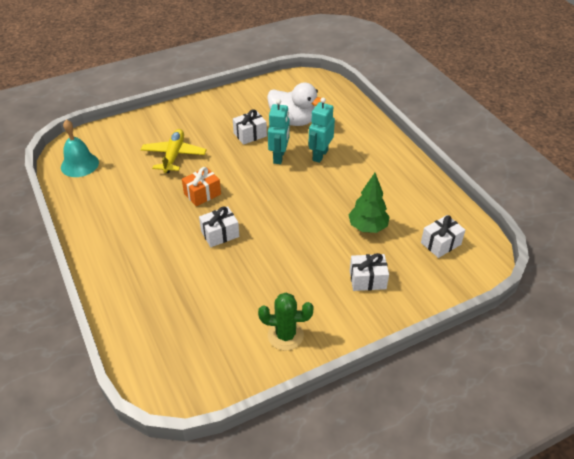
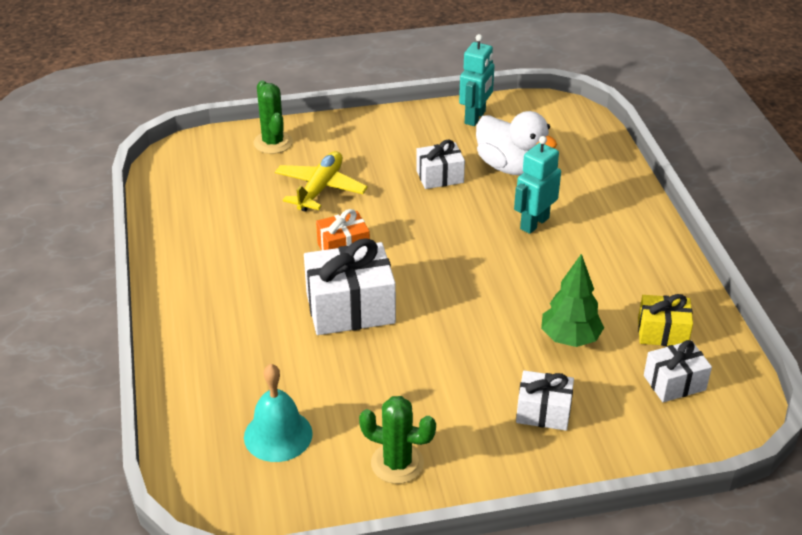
camera: 15 degrees right, 5 degrees down
(79, 164) = (187, 179): turquoise bell -> turquoise bell (278, 435)
(132, 129) = (273, 143): none -> green cactus
(220, 234) = (350, 308): white gift -> white gift, size x1.71
(279, 157) = (472, 215): turquoise robot -> turquoise robot (475, 117)
(422, 212) = (662, 332): none -> yellow gift

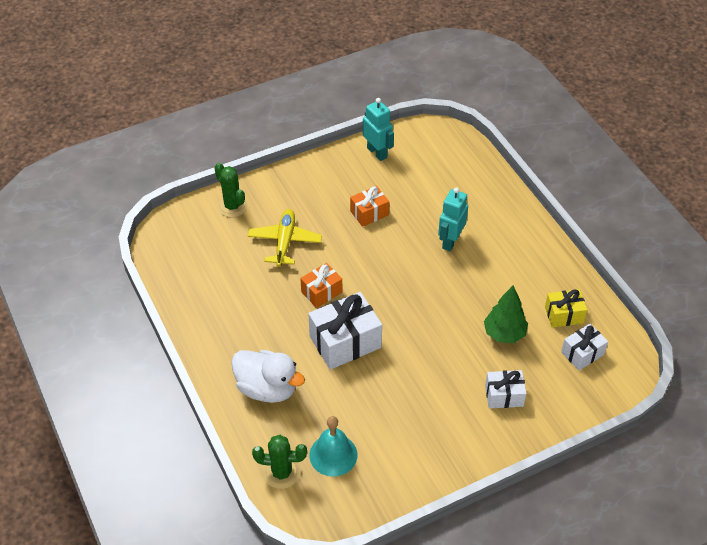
camera: 15 degrees left, 10 degrees up
(397, 463) = (421, 457): green cactus -> green cactus (281, 472)
(440, 176) = (369, 213): white gift -> orange gift
(475, 117) = (377, 152): turquoise robot -> turquoise robot turned 45 degrees counterclockwise
(511, 167) = (418, 194): white duck -> white duck (267, 388)

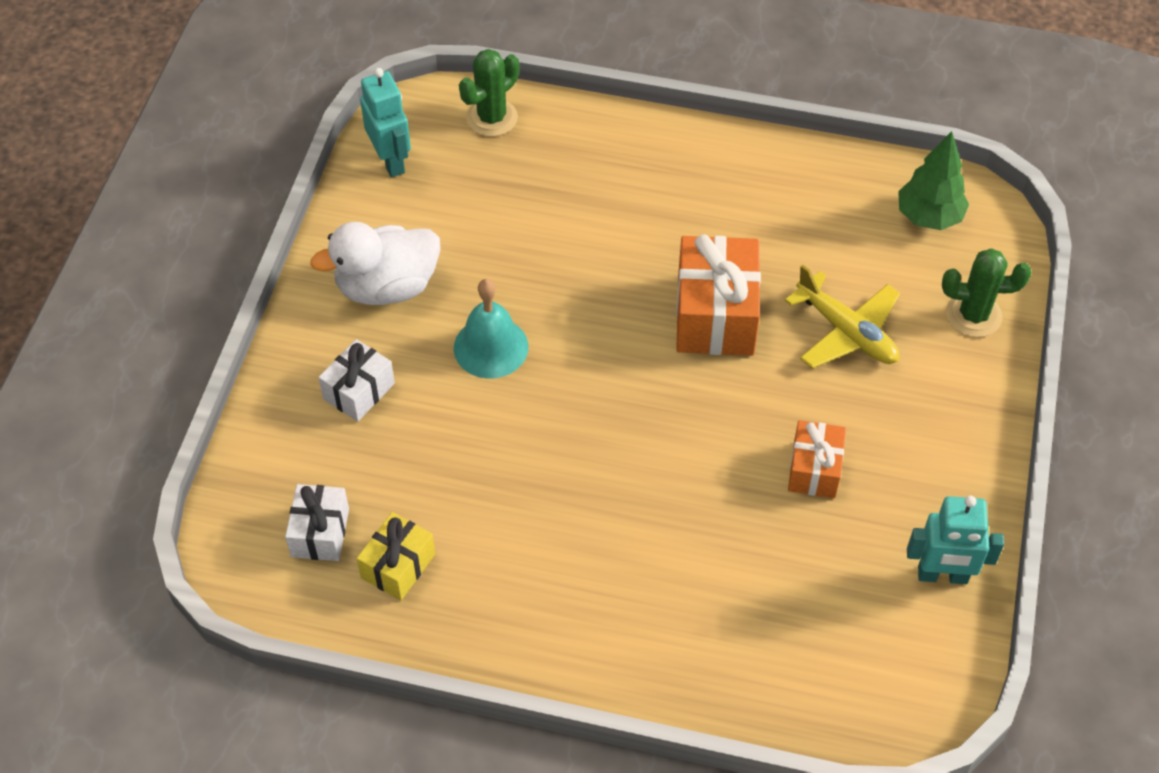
camera: 130 degrees right, 5 degrees up
(267, 388) = (616, 171): white duck -> white duck (387, 287)
(321, 292) = (715, 315): orange gift -> orange gift, size x1.71
(333, 455) = (464, 174): turquoise bell -> turquoise bell (491, 347)
(345, 342) = (608, 286): white gift -> none
(450, 241) = (663, 532): turquoise robot -> turquoise robot (391, 161)
(504, 334) = (443, 467): green tree -> green tree (928, 217)

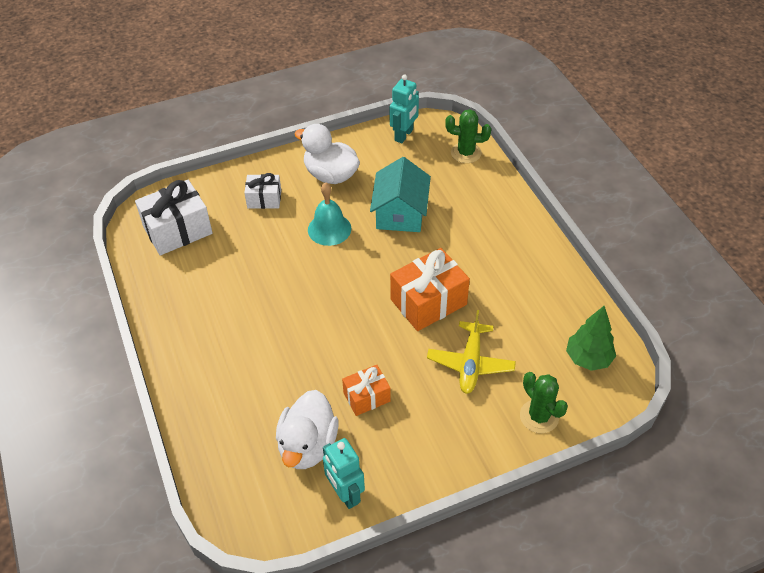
camera: 55 degrees right, 5 degrees down
(320, 532) = (178, 230): white gift -> white gift, size x1.71
(398, 566) = (180, 266): yellow gift -> none
(535, 252) = (400, 213): none -> turquoise house
(841, 576) = (308, 445): none -> white duck

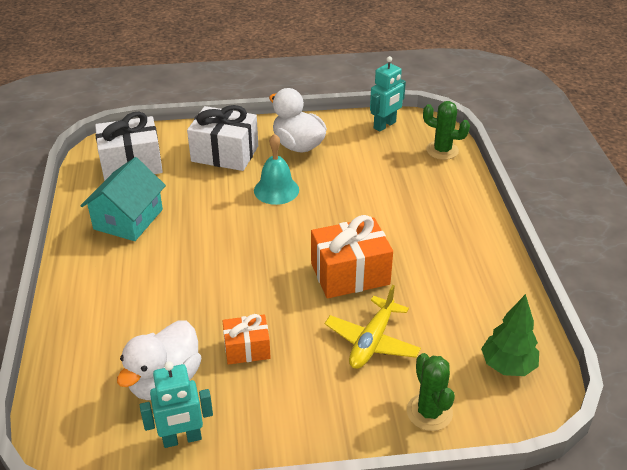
camera: 15 degrees right, 10 degrees down
(264, 199) = (225, 154): white gift -> white gift, size x1.71
(345, 494) = (182, 439): turquoise robot -> turquoise robot turned 90 degrees counterclockwise
(400, 213) = (353, 189): turquoise house -> turquoise house (128, 219)

